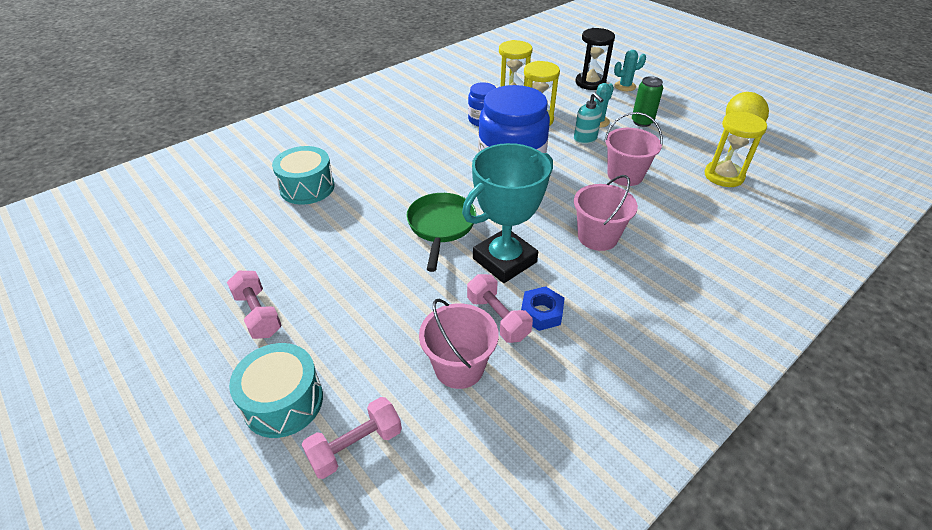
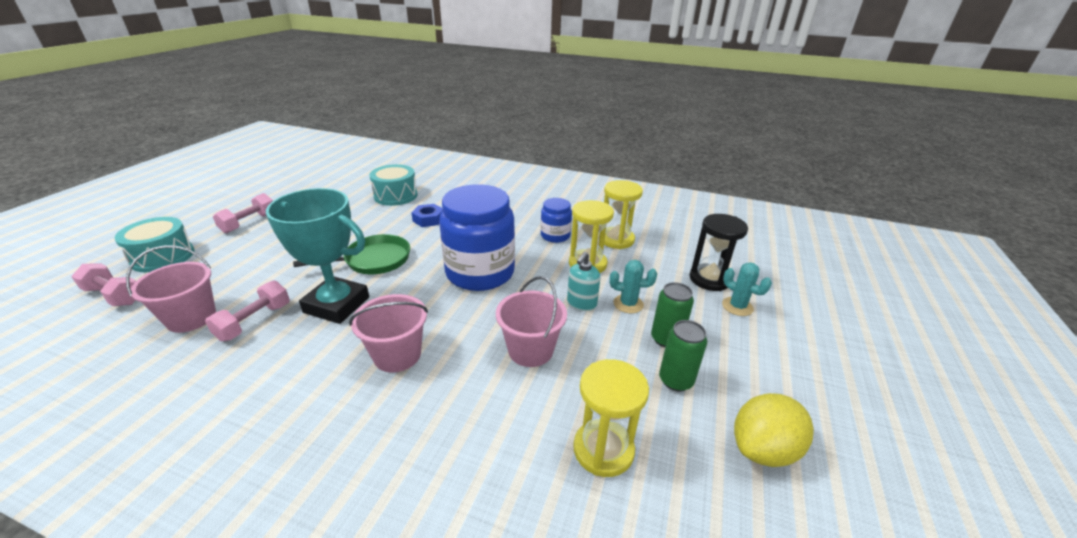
camera: 60 degrees right, 10 degrees down
(541, 313) = (264, 345): blue nut -> blue nut (428, 219)
(680, 133) = (675, 380): none -> green can

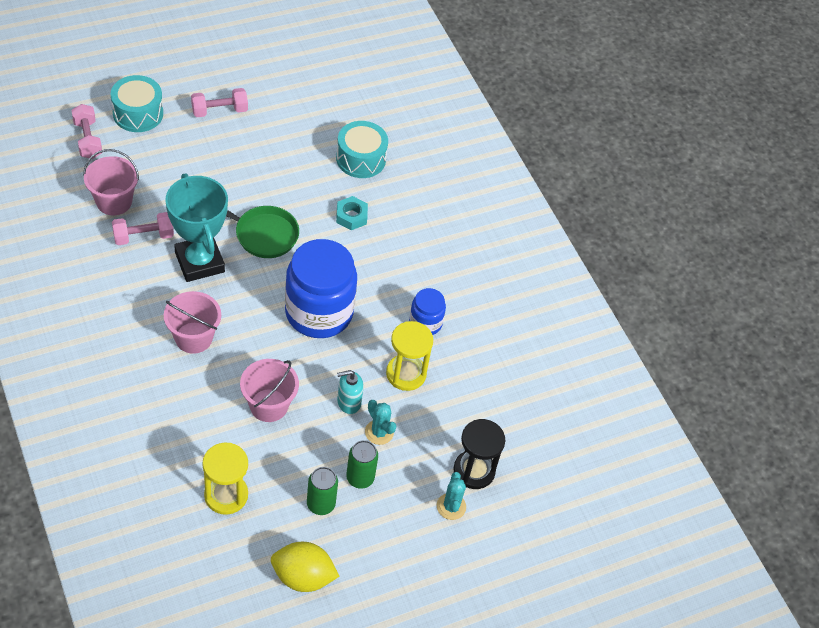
camera: 40 degrees right, 20 degrees up
(428, 219) = (351, 216): blue nut -> turquoise nut
(616, 240) = (468, 371): yellow hourglass -> none

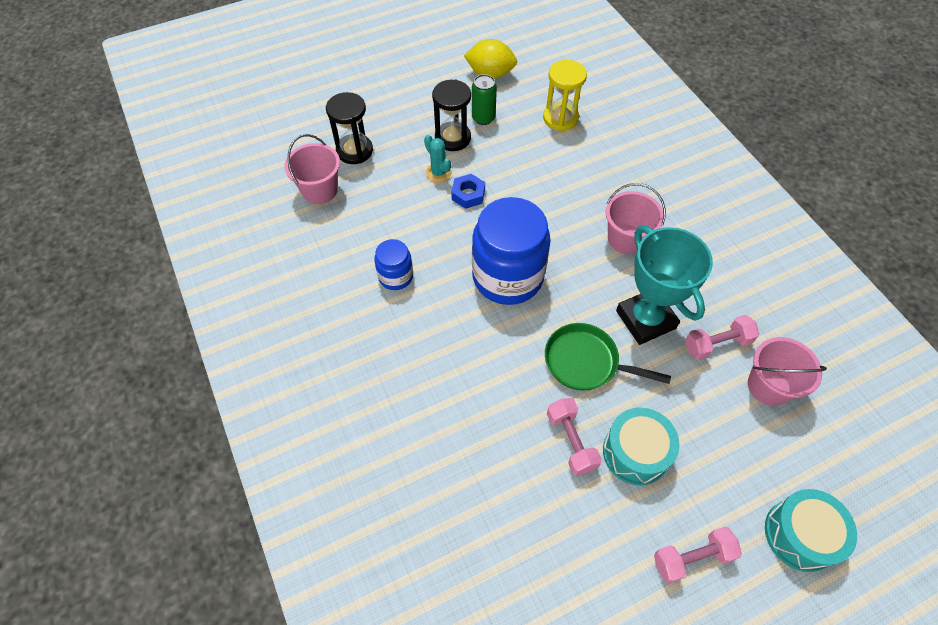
camera: 175 degrees left, 5 degrees up
(87, 139) = (843, 478): pink dumbbell -> pink dumbbell (571, 441)
(269, 405) = (540, 186): pink bucket -> pink bucket (320, 190)
(348, 402) = (468, 195): turquoise soap dispenser -> blue nut
(351, 216) = (485, 400): turquoise nut -> none
(360, 478) = (453, 138): green can -> black hourglass
(361, 159) = (482, 494): turquoise drum -> turquoise drum (635, 452)
(406, 374) = (415, 224): yellow hourglass -> none
(451, 506) = (376, 124): turquoise cactus -> none

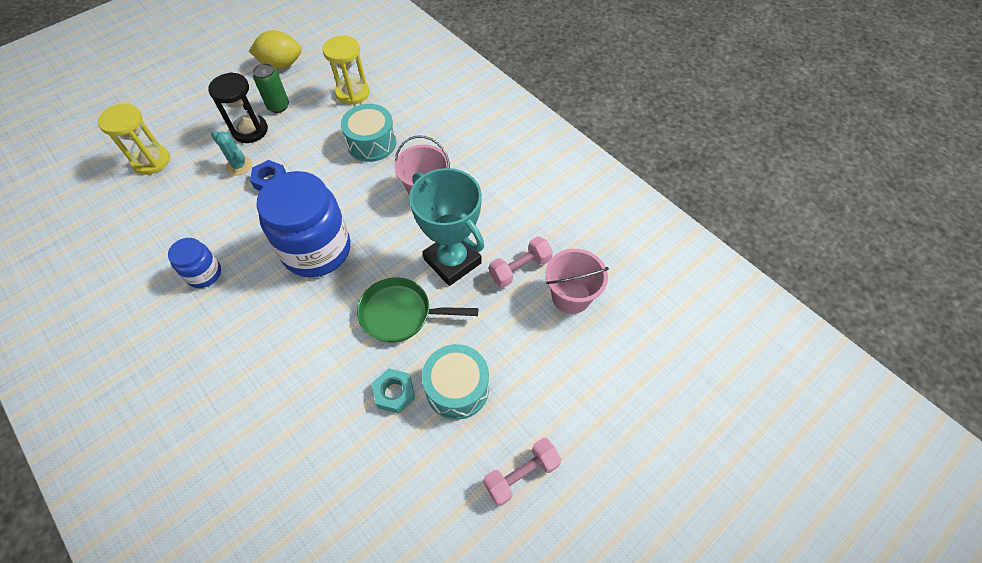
camera: 15 degrees left, 0 degrees up
(320, 190) = (118, 206): pink bucket -> none
(354, 151) = (151, 161): black hourglass -> yellow hourglass
(571, 441) = (394, 393): pink dumbbell -> turquoise nut
(800, 535) = (616, 426): turquoise drum -> turquoise drum (371, 143)

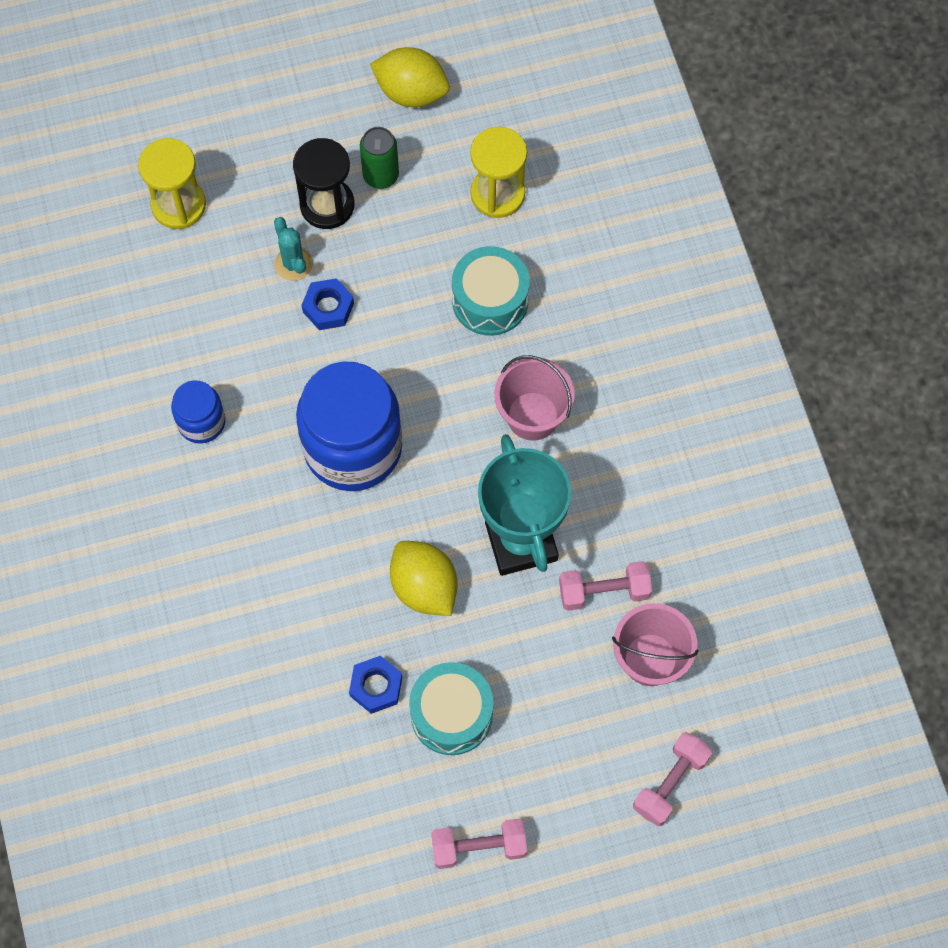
camera: 25 degrees right, 10 degrees up
(394, 393) = (376, 686): turquoise nut -> blue nut
(401, 314) = (424, 587): green pan -> yellow lemon
(628, 367) = (670, 783): none -> pink dumbbell

